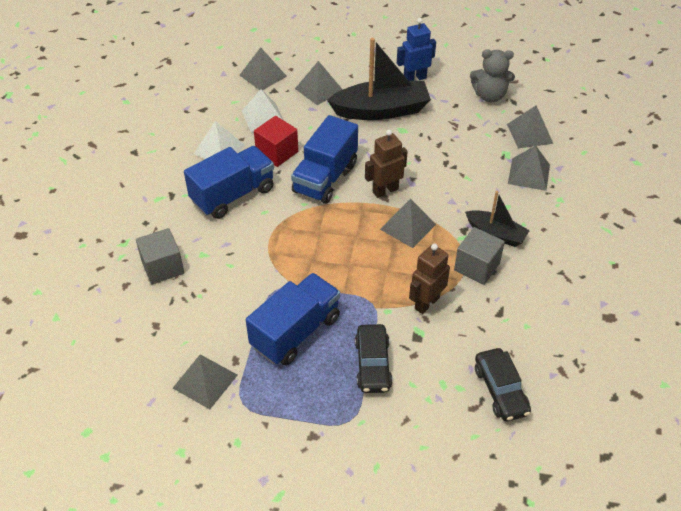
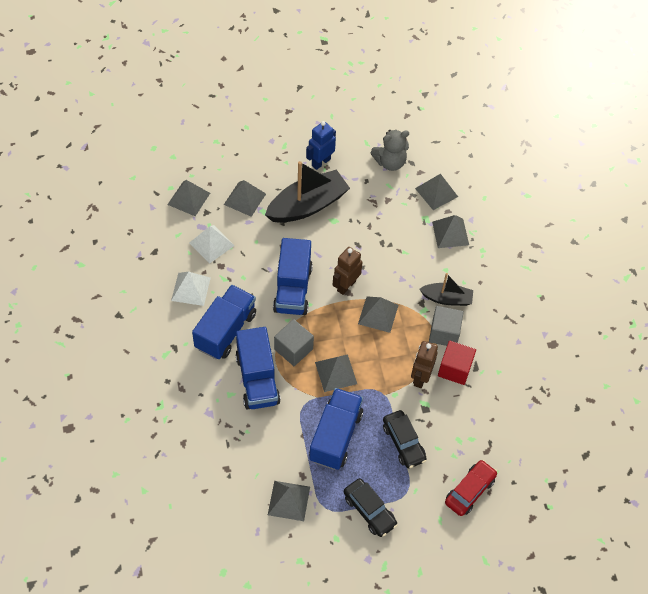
camera: 25 degrees left, 10 degrees up
(163, 267) = (204, 417): grey cube -> grey cube (293, 349)
(240, 249) = (257, 379): none -> blue truck
(277, 152) = (241, 276): red cube -> red cube (454, 369)
(330, 269) = (336, 373): none -> grey pyramid
(430, 446) = (469, 491): none -> red car
(500, 390) = (500, 430): black car -> black car (369, 510)

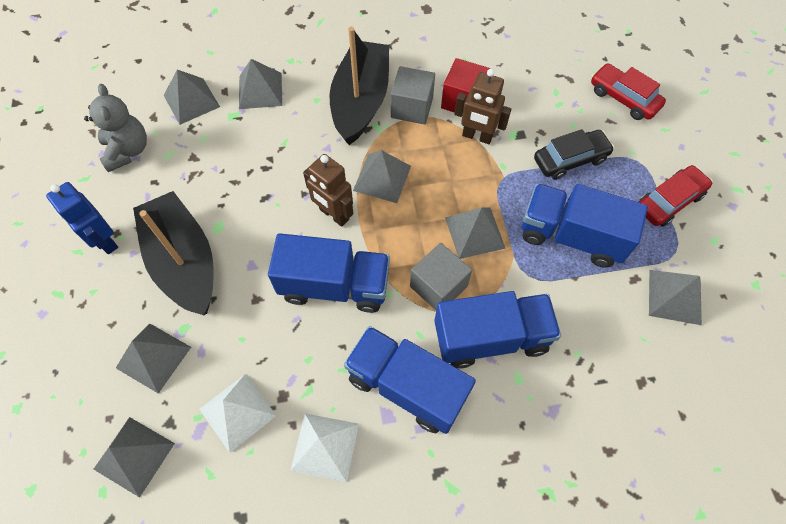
camera: 85 degrees left, 5 degrees up
(369, 510) = (669, 201): black car -> red car
(446, 298) = (361, 101): black boat -> black boat, size x1.75

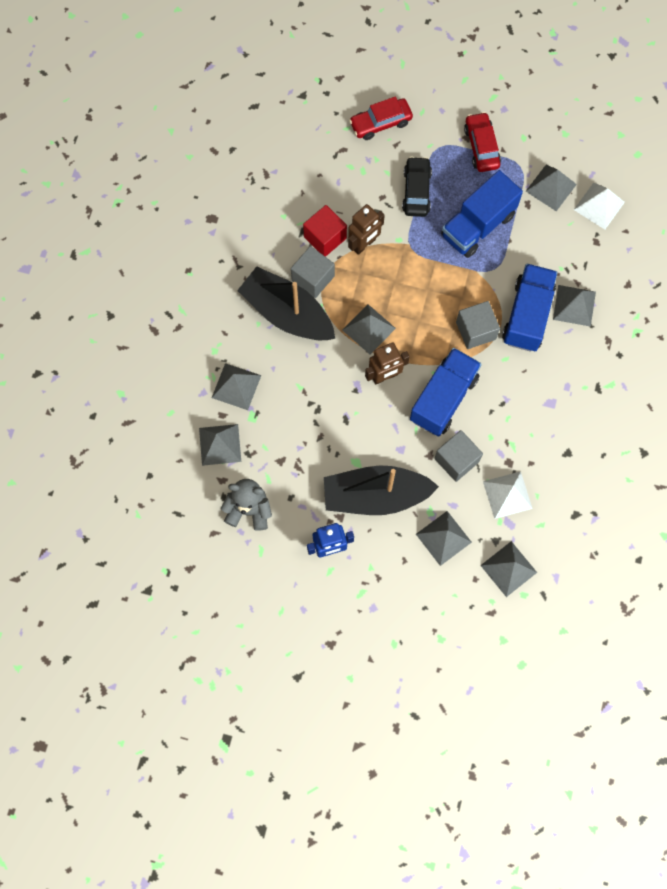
camera: 65 degrees left, 10 degrees up
(261, 332) = (456, 460): none -> grey cube
(325, 446) = (553, 448): white pyramid -> white pyramid (599, 206)
(406, 386) = (536, 383): blue truck -> none
(474, 232) = (445, 287): grey pyramid -> grey pyramid (574, 305)

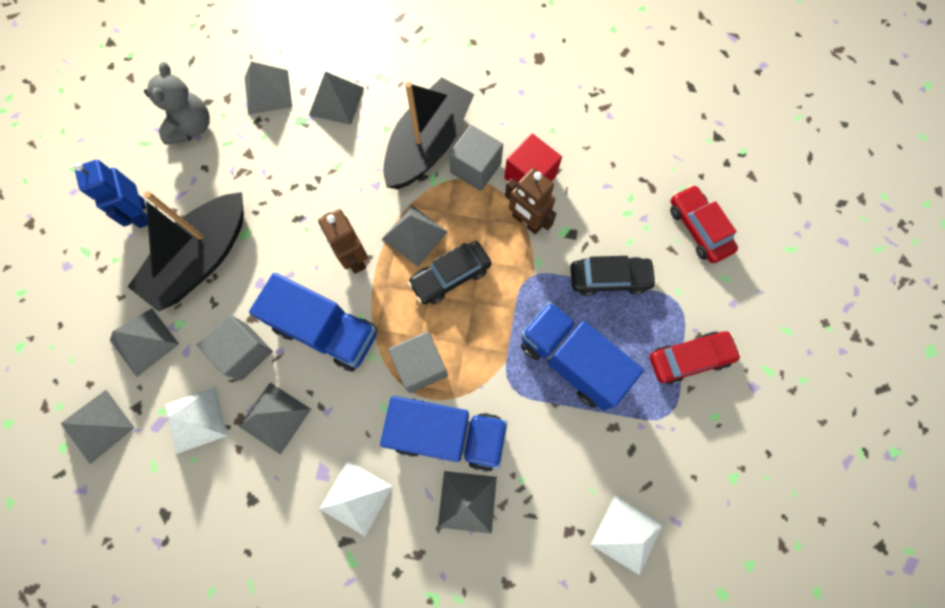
camera: 85 degrees right, 0 degrees up
(375, 495) = (202, 258): black boat -> black boat turned 135 degrees counterclockwise
(405, 304) = (450, 276): none -> black car
(551, 187) = (644, 460): grey pyramid -> grey pyramid (275, 417)
(568, 380) = (356, 497): none -> white pyramid

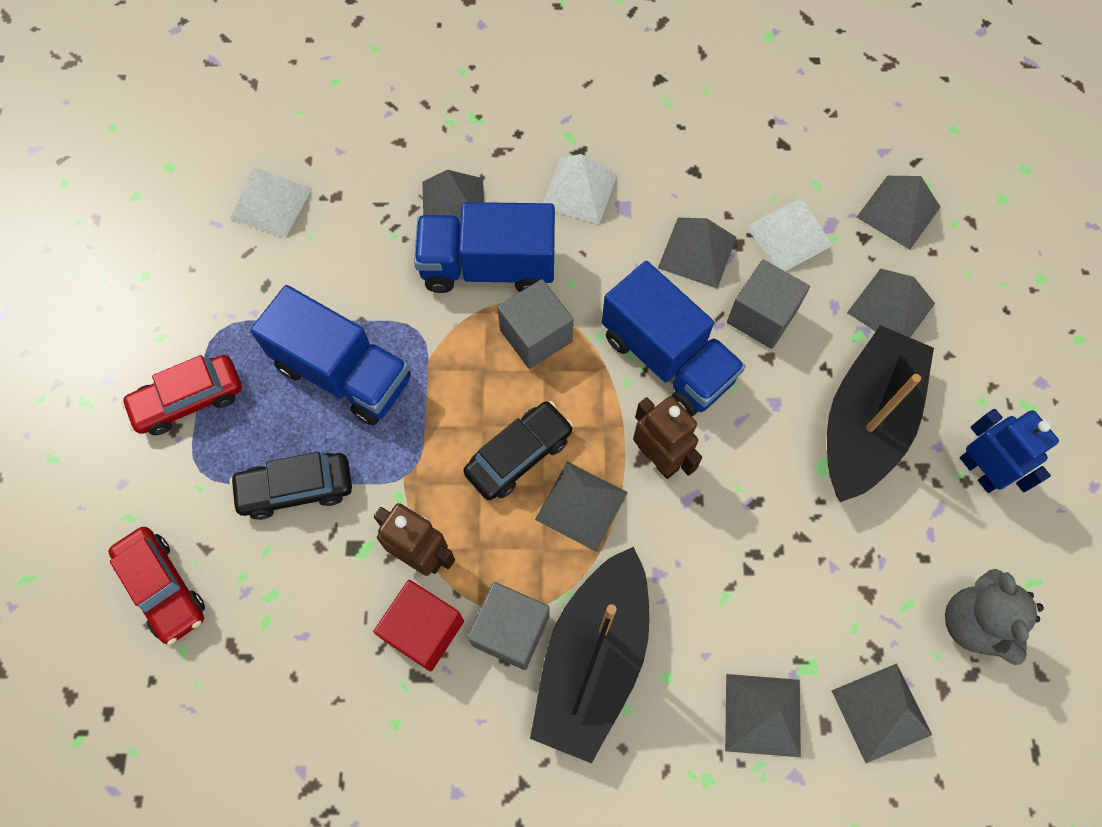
camera: 170 degrees right, 5 degrees down
(326, 330) = (667, 358): blue truck -> blue truck turned 150 degrees counterclockwise

